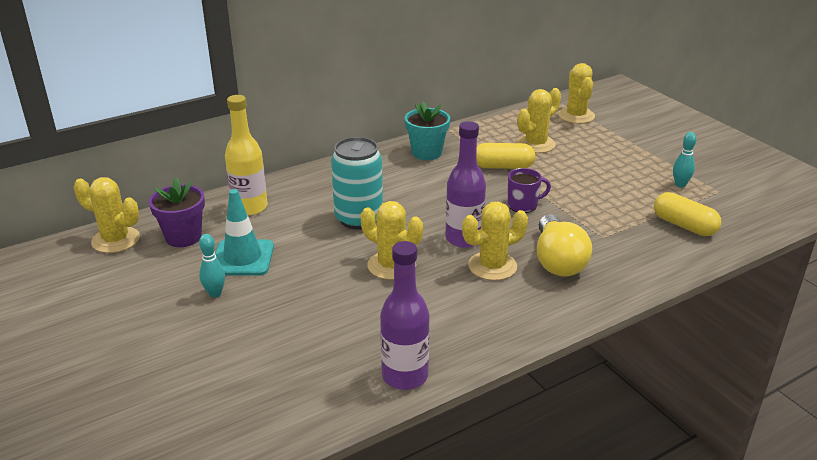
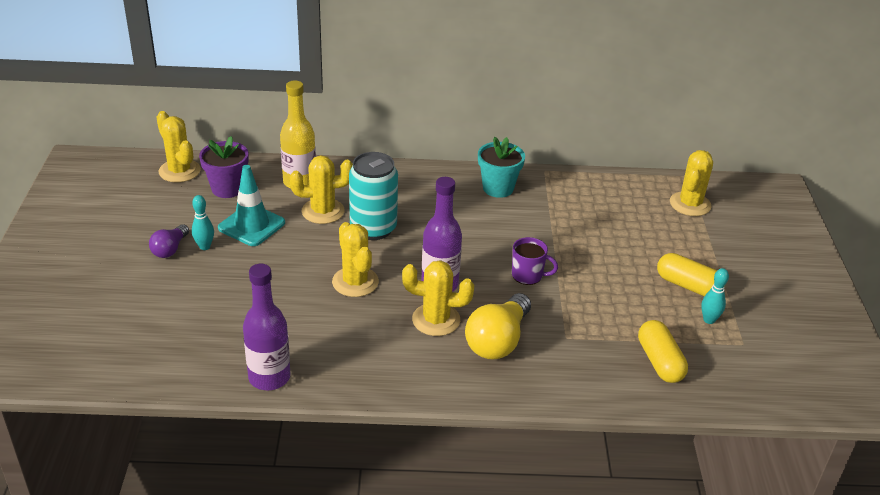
camera: 30 degrees right, 5 degrees up
(181, 310) = (170, 249): none -> purple light bulb
(503, 167) = (553, 230): yellow capsule -> yellow capsule (687, 286)
(535, 144) = (611, 219): yellow cactus -> yellow cactus (323, 211)

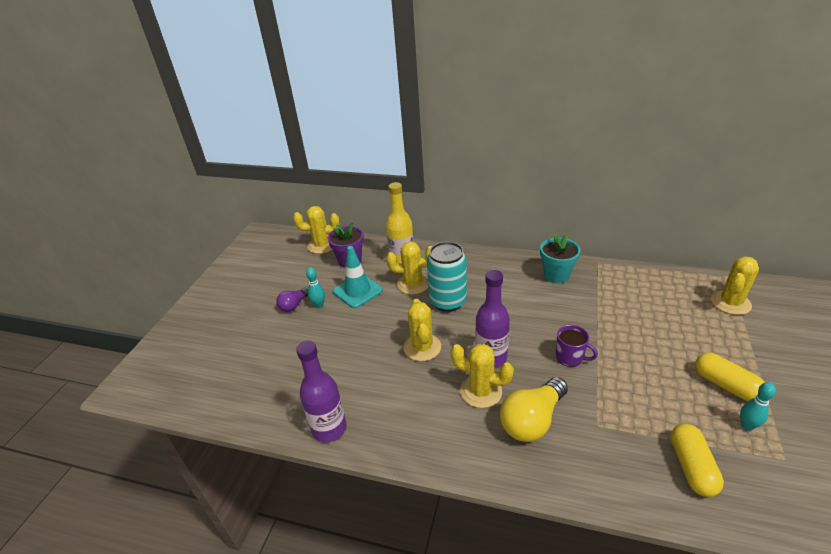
camera: 20 degrees right, 0 degrees up
(179, 171) = (322, 245): yellow cactus -> yellow cactus turned 75 degrees counterclockwise

